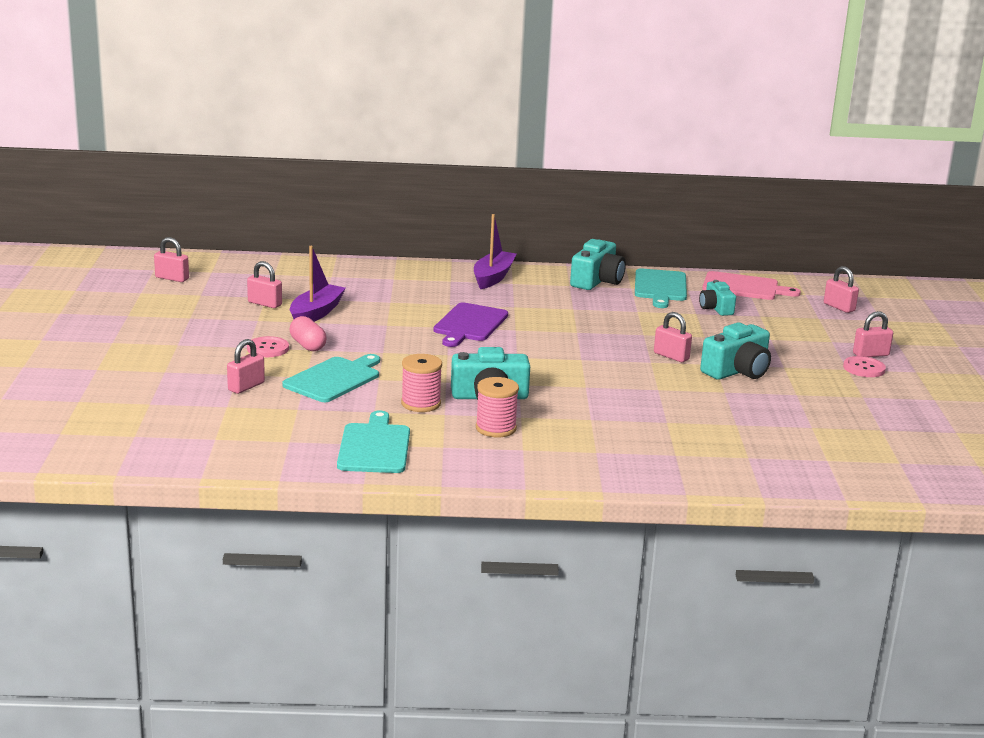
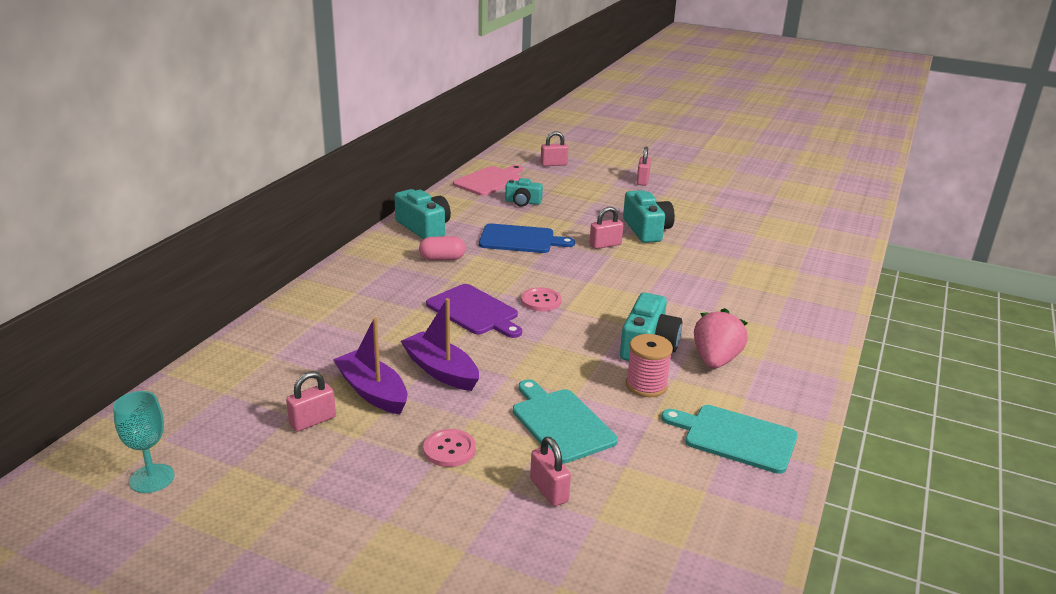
camera: 65 degrees left, 5 degrees up
(172, 278) = (152, 478): pink padlock -> turquoise goblet
(308, 345) = (460, 419): pink capsule -> pink capsule (442, 259)
(493, 277) = (369, 269): purple boat -> purple boat (441, 371)
(496, 428) = (715, 360): pink spool -> pink strawberry
(629, 320) = (520, 239): none -> blue cutting board
(660, 287) = (462, 208): turquoise cutting board -> none
(864, 368) = (664, 190): pink button -> pink button (541, 301)

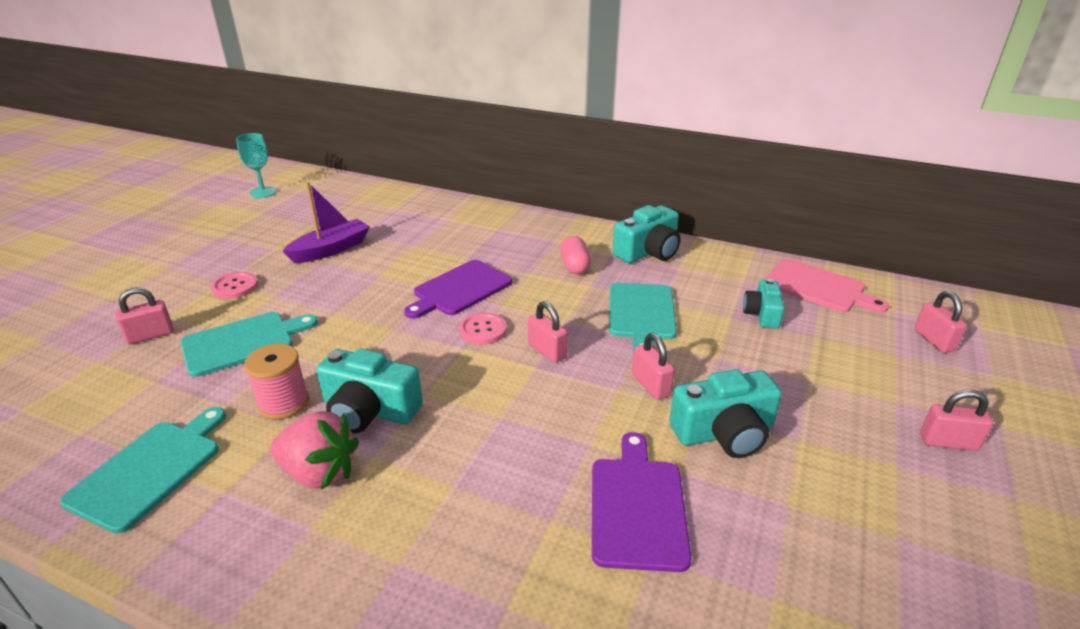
camera: 90 degrees right, 5 degrees up
(312, 421) = (301, 231): pink padlock -> pink padlock (547, 351)
(441, 371) = (353, 277): purple boat -> none
(520, 239) = (641, 314): blue cutting board -> turquoise cutting board
(711, 259) = (637, 507): none -> purple cutting board

